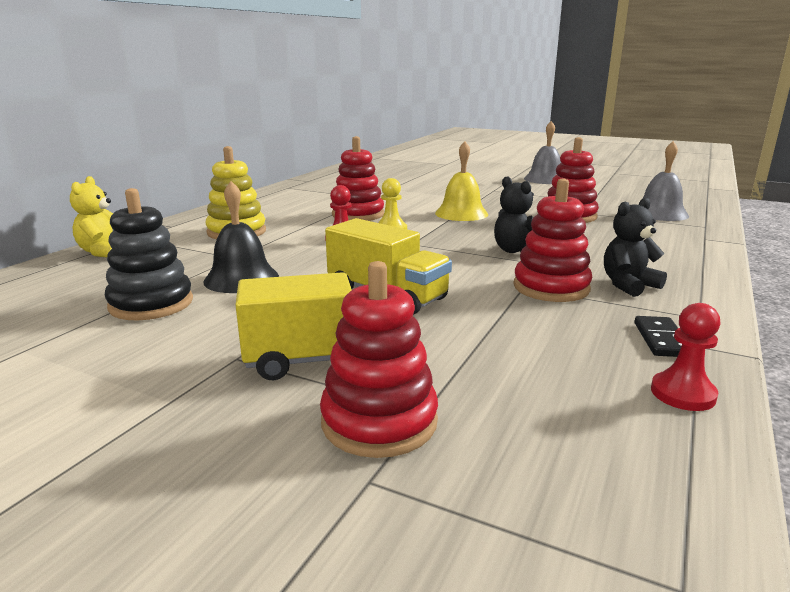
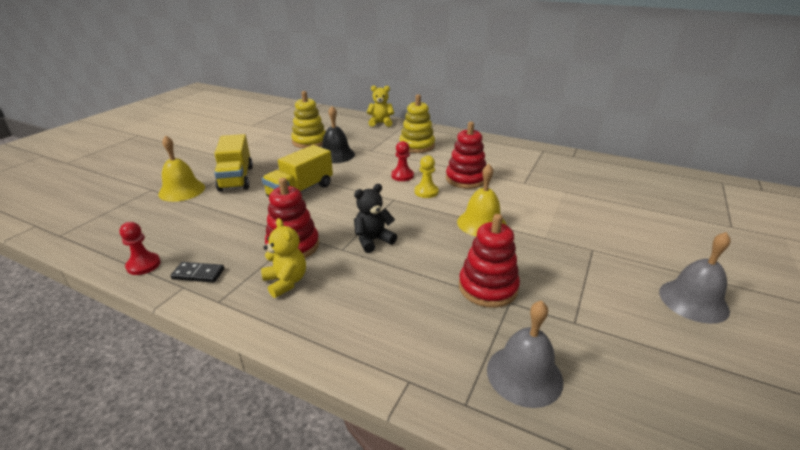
camera: 90 degrees right, 10 degrees up
(151, 304) = (309, 141): black stacking toy -> yellow stacking toy
(379, 422) = (182, 190): red stacking toy -> yellow bell
(628, 285) = (286, 282): black teddy bear -> yellow teddy bear

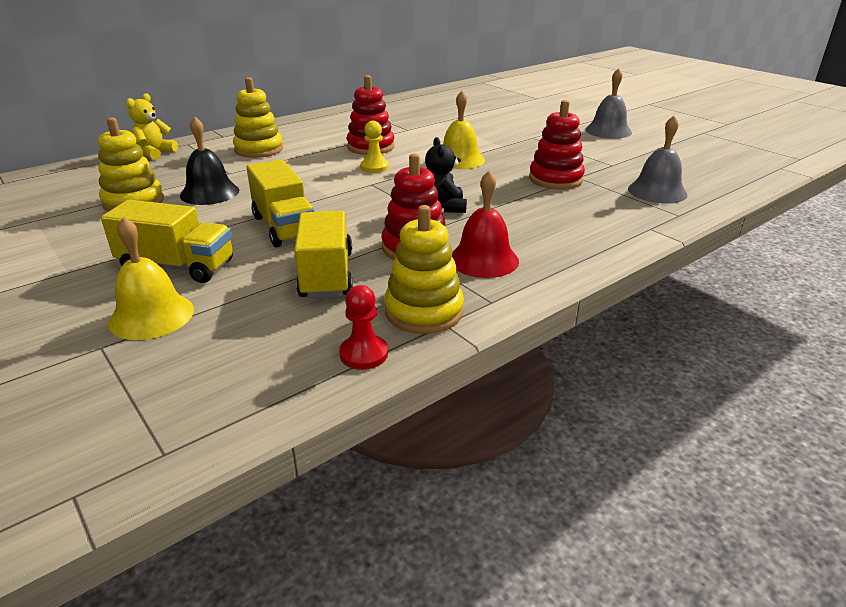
camera: 65 degrees left, 0 degrees up
(198, 274) = (424, 311): black domino -> yellow stacking toy
(240, 224) = (326, 275): none -> yellow truck
(286, 282) = (483, 260): yellow teddy bear -> red bell
(402, 176) = (323, 170): red pawn -> none

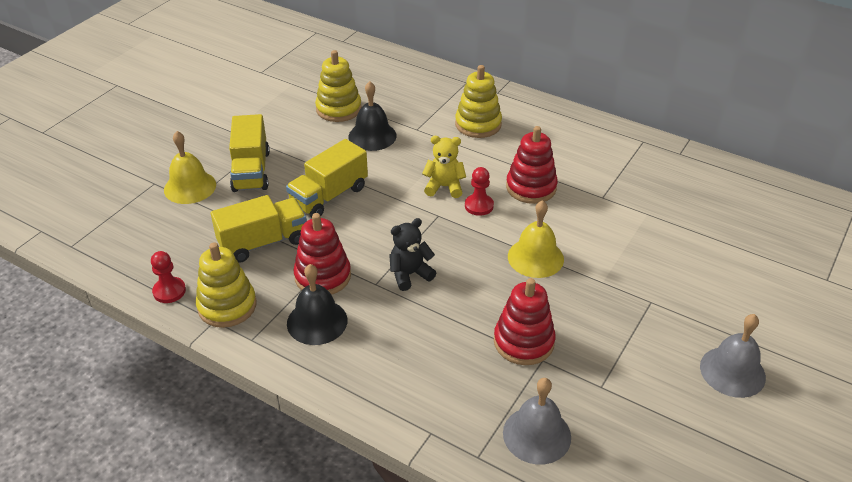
camera: 70 degrees right, 10 degrees up
(155, 153) = (434, 76): yellow teddy bear -> yellow teddy bear (444, 187)
(374, 167) = (479, 206): yellow pawn -> red pawn
(483, 260) = (317, 321): red bell -> black bell

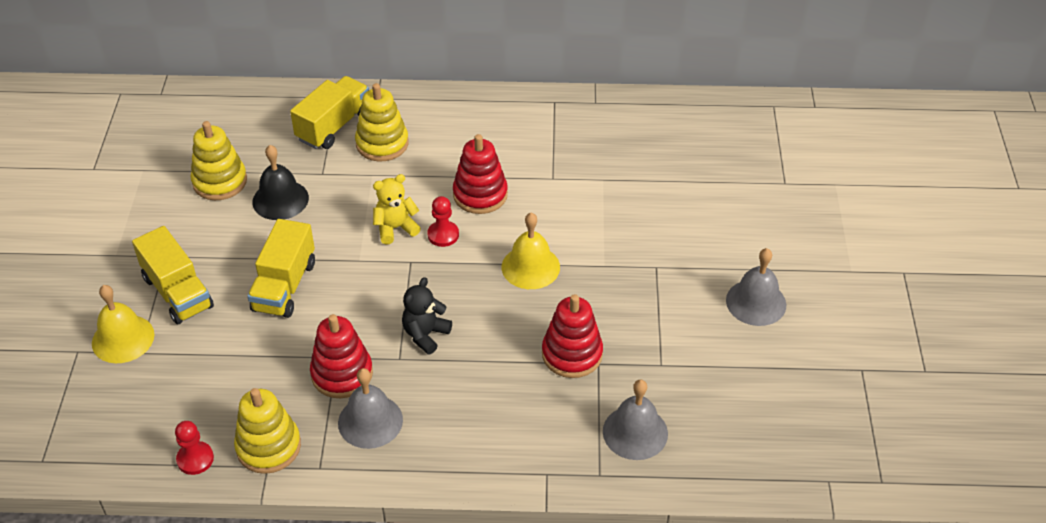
camera: 30 degrees left, 5 degrees up
(263, 242) = (253, 365): yellow truck -> yellow truck (334, 126)
(317, 321) = (370, 421): black bell -> grey bell

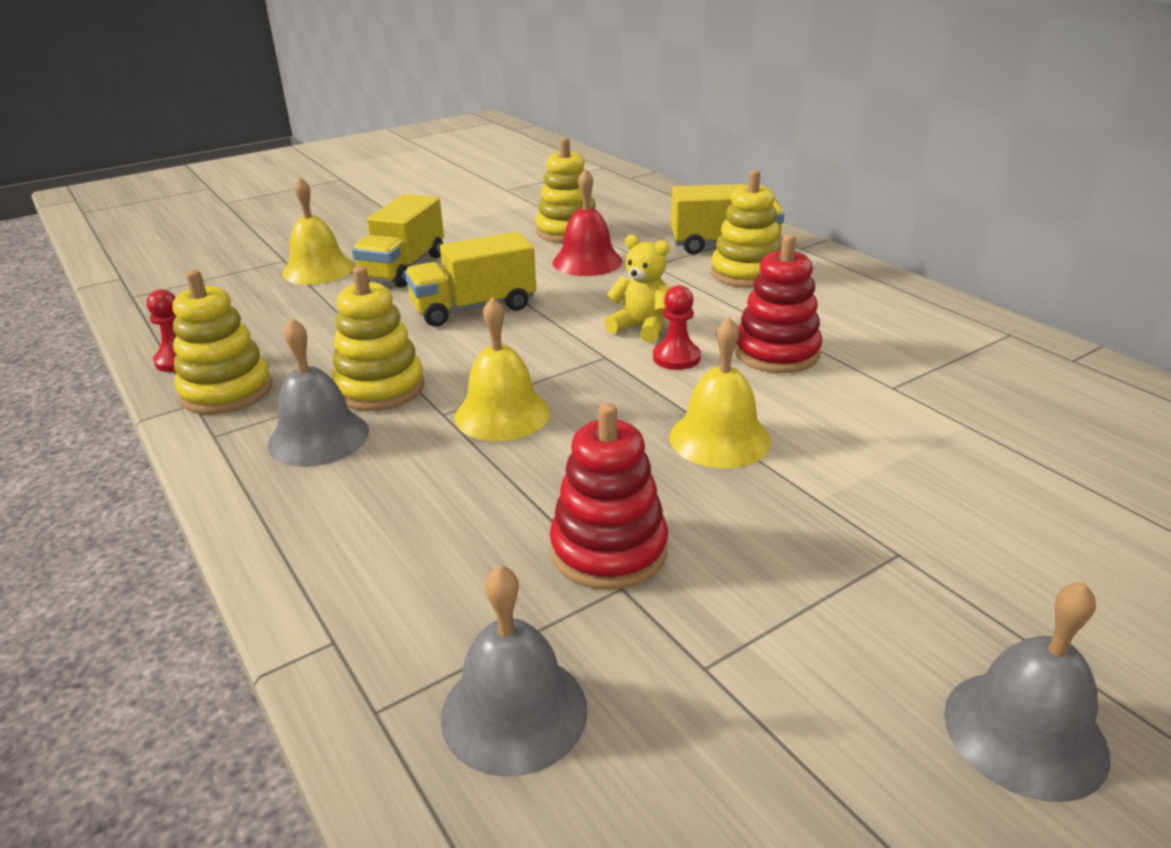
camera: 55 degrees right, 15 degrees down
(280, 199) = (587, 262): black bell -> red bell
(342, 374) = (380, 388): red stacking toy -> yellow stacking toy
(425, 335) = (502, 414): black teddy bear -> yellow bell

